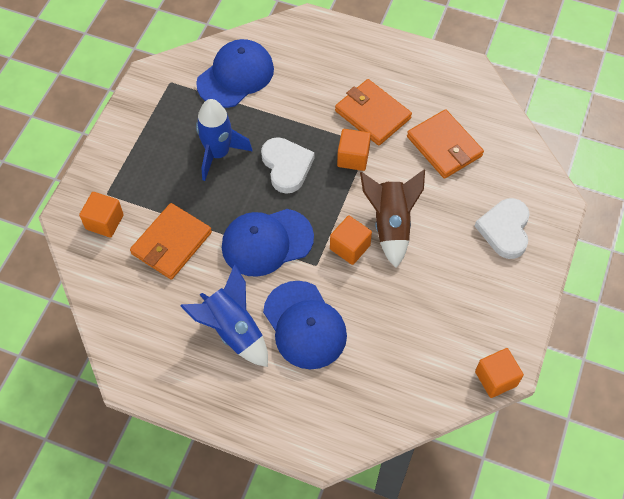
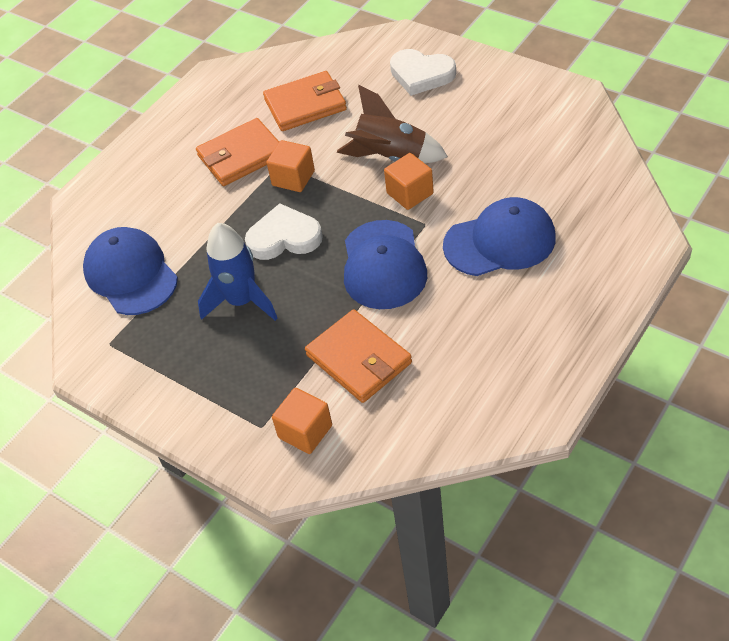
camera: 70 degrees left, 10 degrees down
(233, 330) = (494, 307): blue rocket -> none
(496, 378) = (587, 103): orange cube -> none

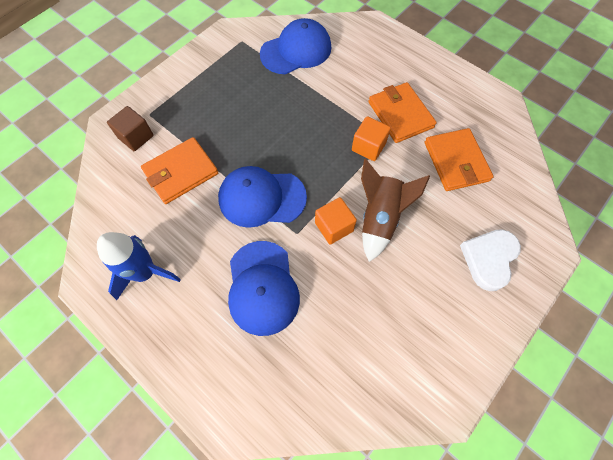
camera: 90 degrees right, 15 degrees up
(242, 301) = (254, 109): blue rocket -> blue rocket (145, 272)
(284, 237) = (307, 137): white heart -> none
(305, 431) = (136, 137): orange cube -> brown cube

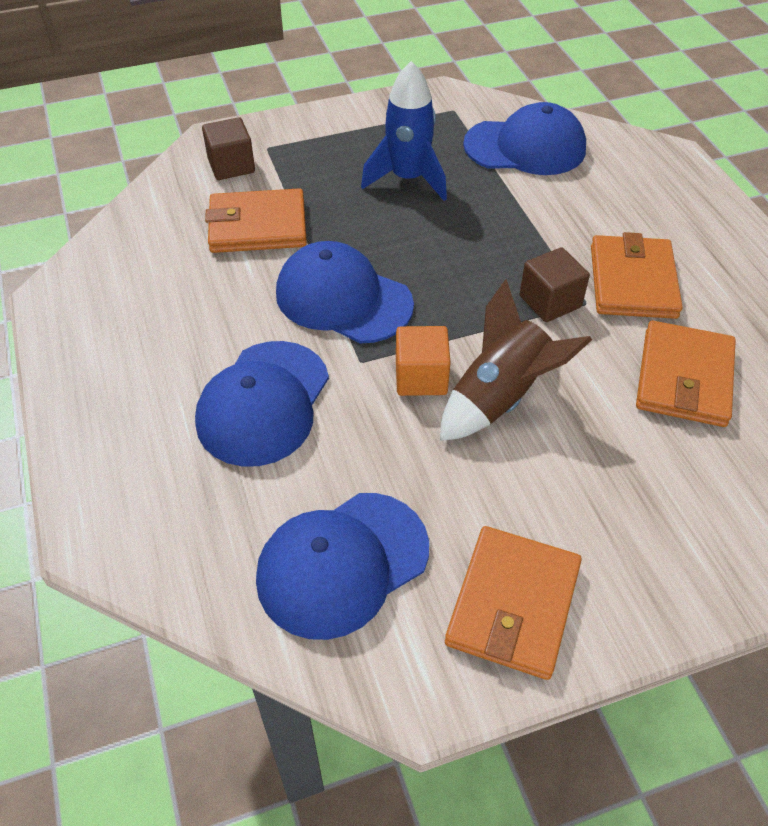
camera: 30 degrees right, 15 degrees down
(145, 272) = (127, 316): blue rocket -> blue rocket (408, 179)
(365, 360) = (342, 564): none -> blue cap
(368, 147) = (550, 301): orange cube -> brown cube
(456, 333) = (513, 604): none -> orange wallet
(489, 259) = (646, 532): white heart -> none

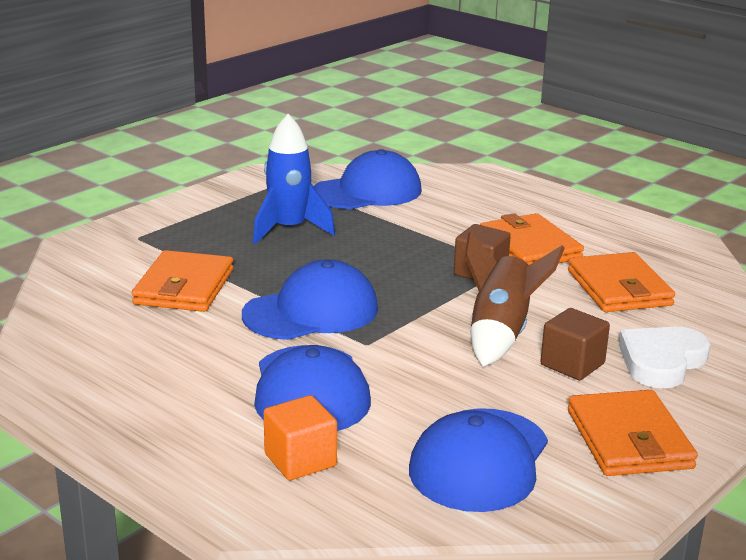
camera: 30 degrees left, 25 degrees down
(231, 166) = (115, 256): brown cube -> brown cube (572, 364)
(258, 226) = (184, 287): orange wallet -> orange wallet turned 45 degrees counterclockwise
(343, 298) = (311, 312): blue cap -> blue cap turned 150 degrees clockwise
(421, 377) = (426, 339): orange cube -> orange cube (300, 460)
(642, 507) = (661, 361): none -> white heart

